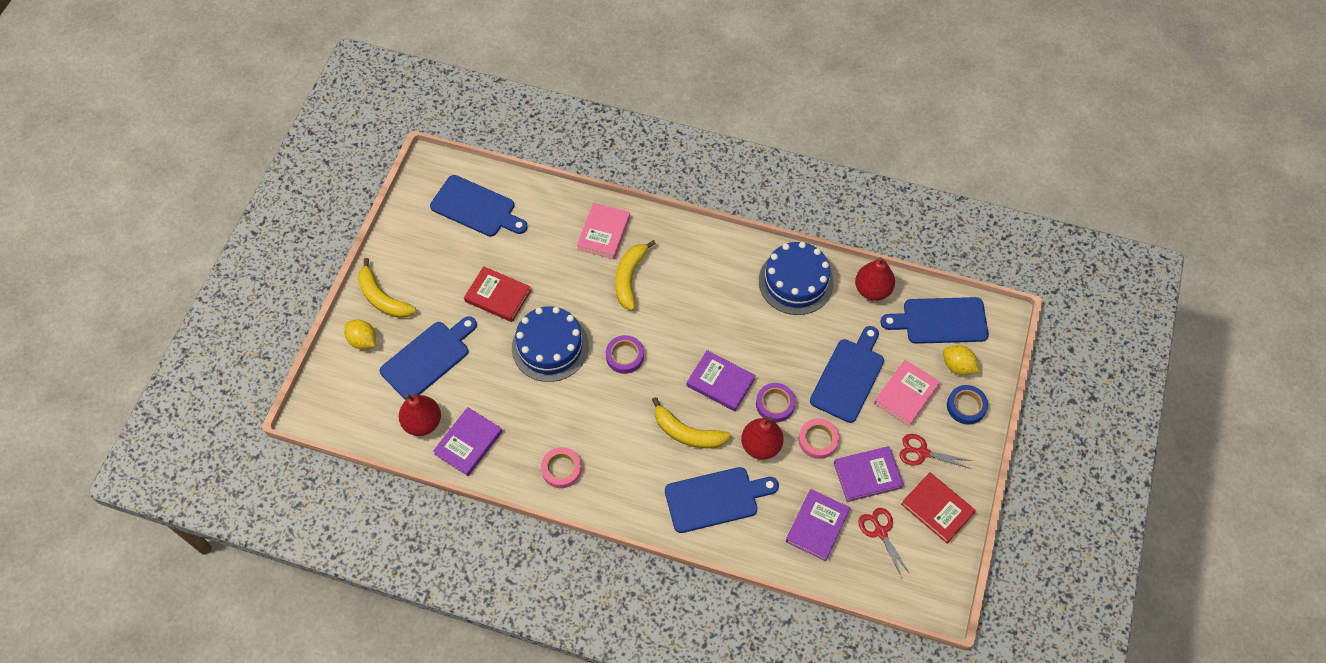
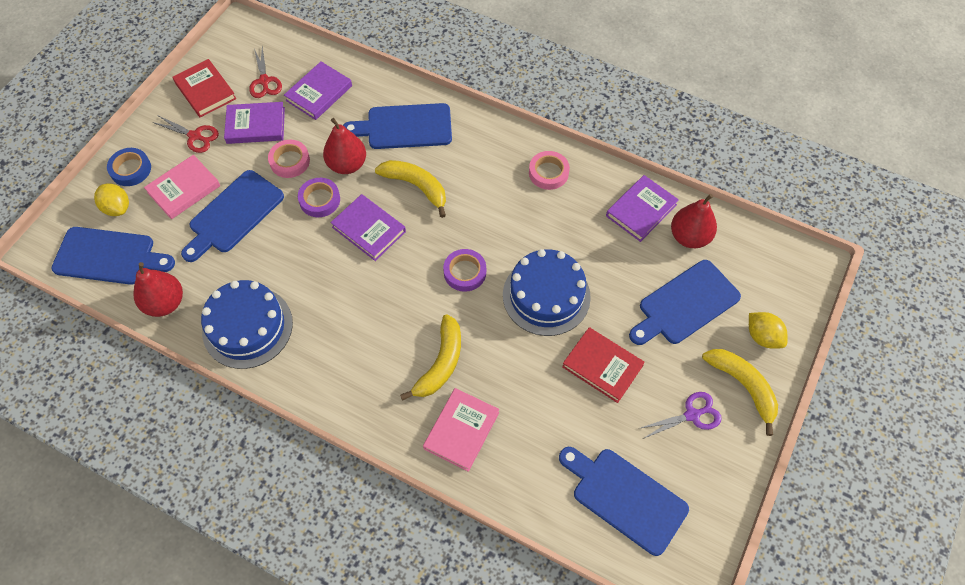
camera: 170 degrees left, 0 degrees up
(425, 270) = (692, 415): none -> purple scissors

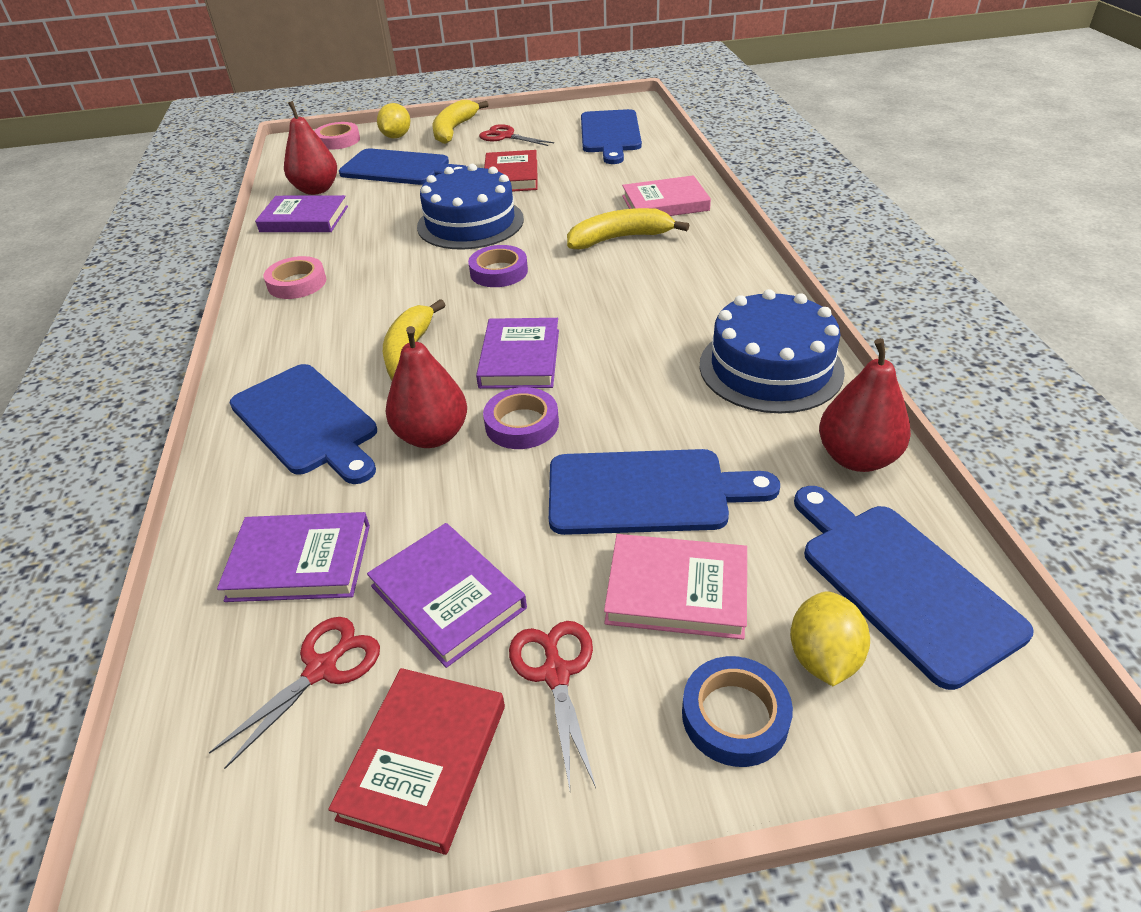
camera: 125 degrees left, 20 degrees down
(290, 161) = (485, 499): pink tape -> pink tape (338, 140)
(692, 415) = (506, 136): purple scissors -> red scissors

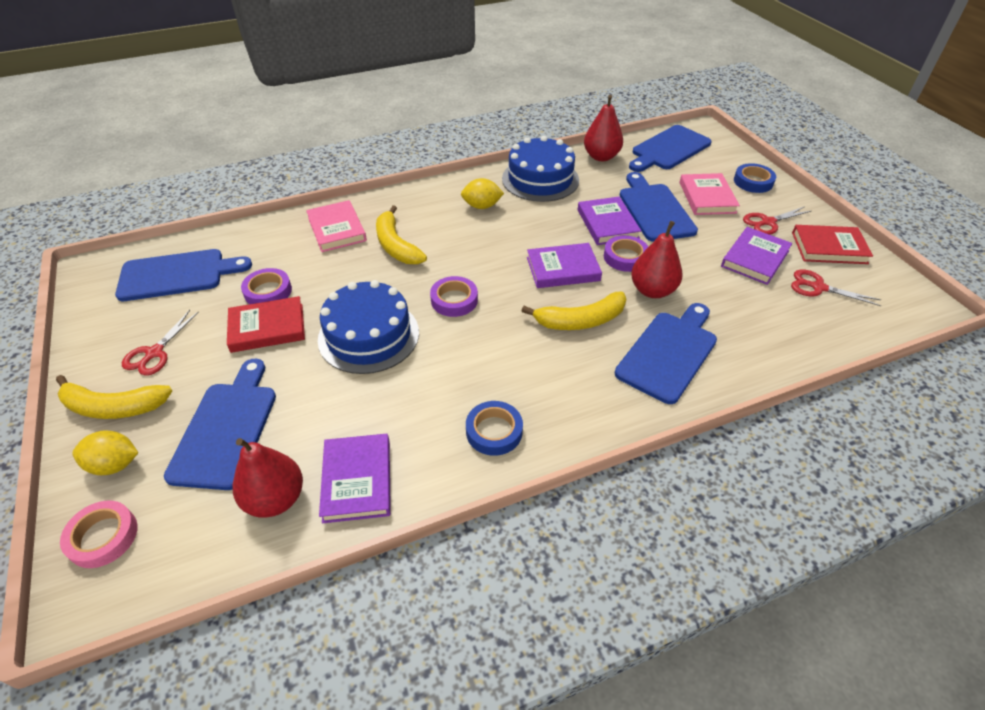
camera: 105 degrees left, 5 degrees up
(297, 283) = (494, 431): pink tape -> blue tape
(300, 562) = (772, 315): purple book -> purple book (607, 224)
(565, 173) = (268, 291): none -> purple tape
(823, 657) = (715, 165): yellow lemon -> yellow lemon (482, 206)

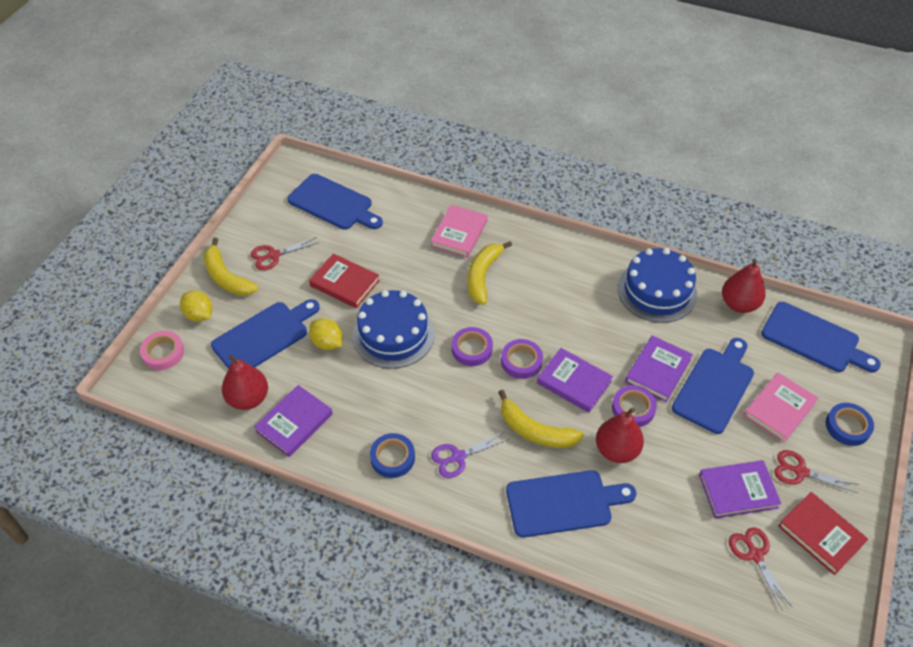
camera: 45 degrees right, 5 degrees up
(268, 291) = (370, 255): purple tape -> purple tape (521, 361)
(482, 206) = (580, 284): yellow lemon -> yellow lemon (327, 343)
(548, 385) = (458, 457): none -> purple scissors
(669, 149) = (814, 339): blue cutting board -> blue cutting board turned 150 degrees counterclockwise

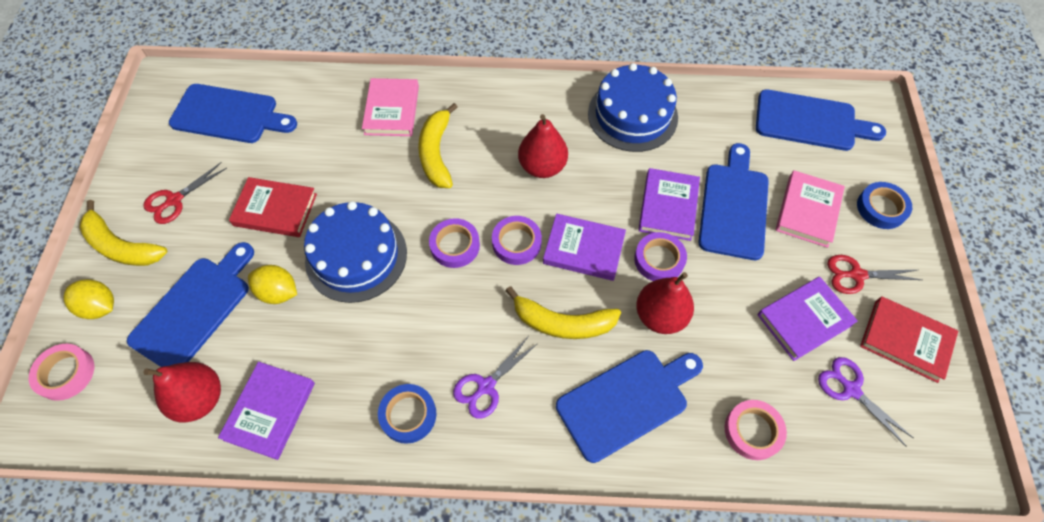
camera: 20 degrees left, 10 degrees up
(657, 557) = (753, 431): none -> pink tape
(739, 304) = (721, 105): red pear -> red pear (542, 166)
(755, 555) = (851, 389): red scissors -> purple scissors

